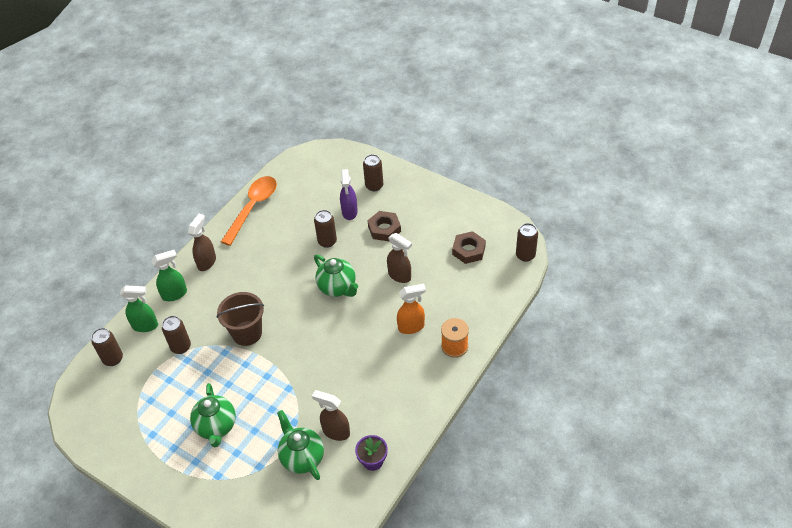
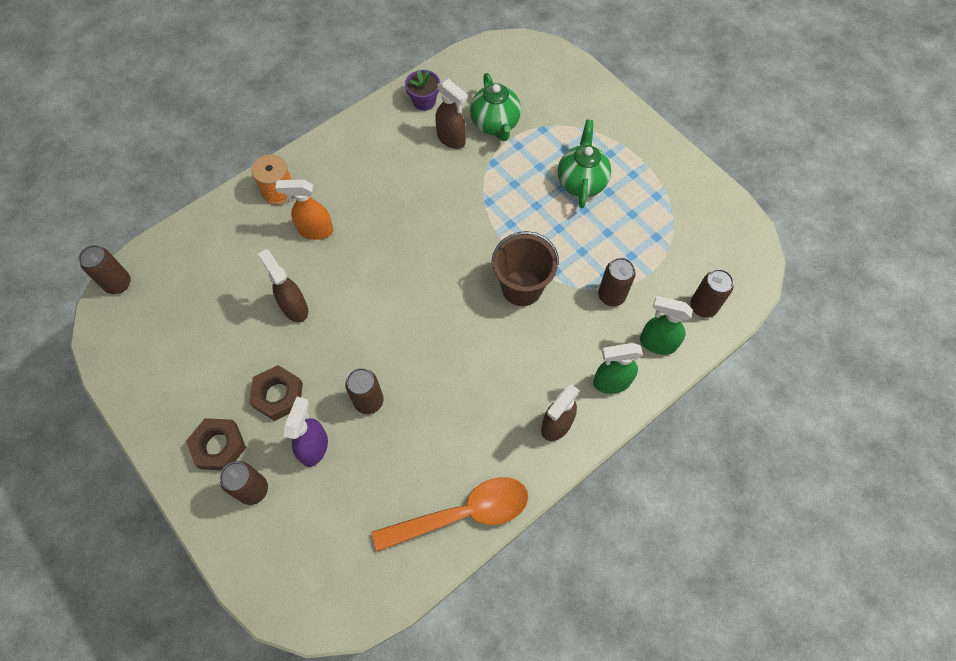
camera: 165 degrees left, 15 degrees up
(253, 208) = (462, 514): orange spoon -> orange spoon turned 150 degrees counterclockwise
(337, 288) = (383, 317): green teapot -> none
(468, 250) = (184, 316): brown nut -> brown nut (218, 446)

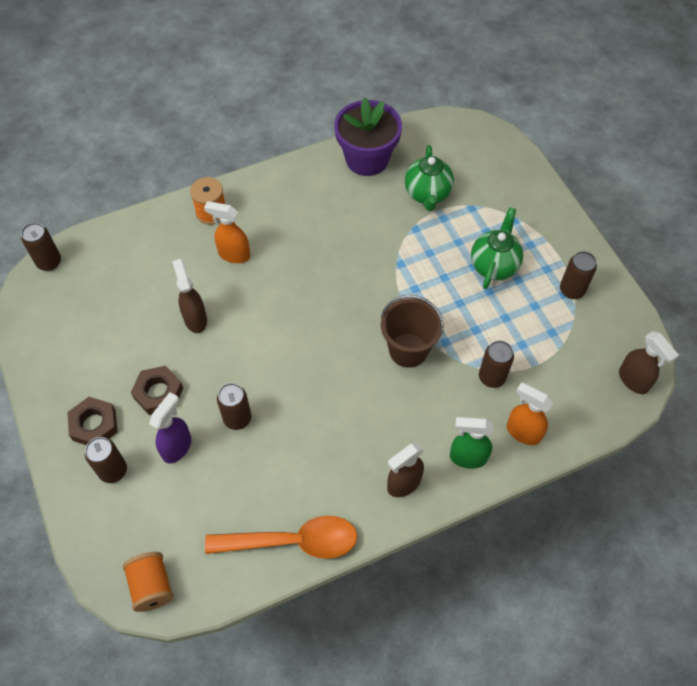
camera: 15 degrees right, 5 degrees down
(330, 600) = (152, 586): none -> orange spool
(424, 101) = (367, 159): purple flower pot -> purple flower pot, size x1.97
(451, 139) = (382, 199): brown spray bottle -> brown spray bottle (633, 380)
(657, 343) = (523, 432): green spray bottle -> orange spray bottle
(703, 307) = (578, 409): brown can -> brown can (572, 290)

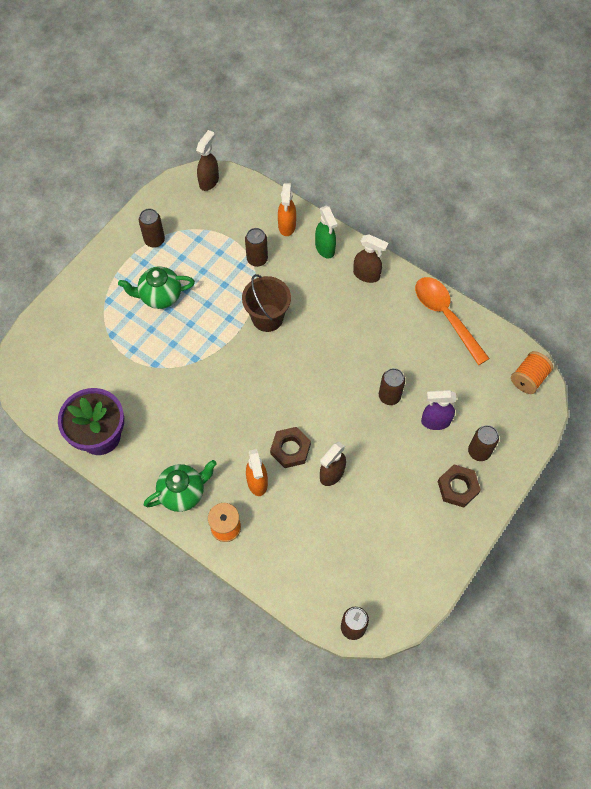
camera: 120 degrees left, 5 degrees up
(158, 393) = (406, 460): brown nut -> brown nut (290, 449)
(427, 194) = (114, 371): green teapot -> green teapot (183, 493)

